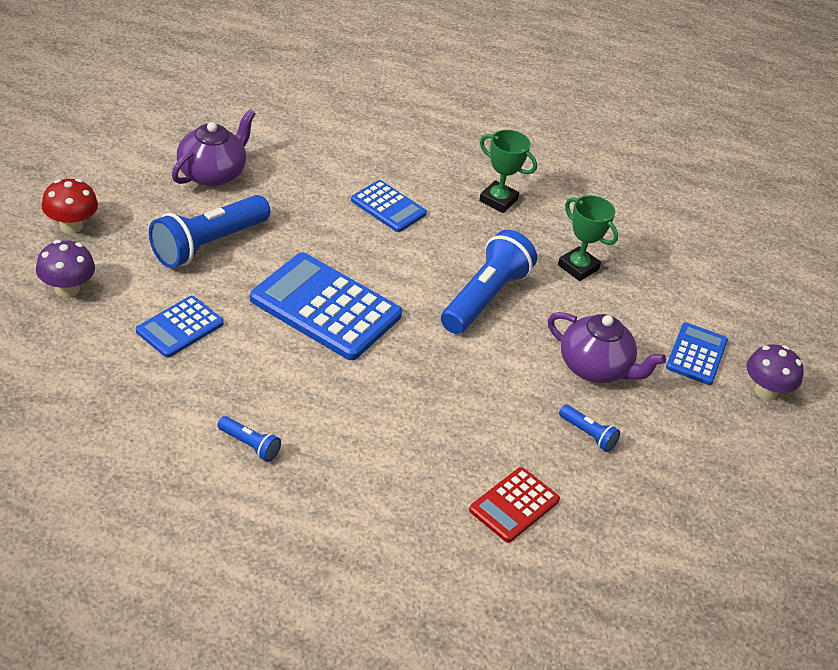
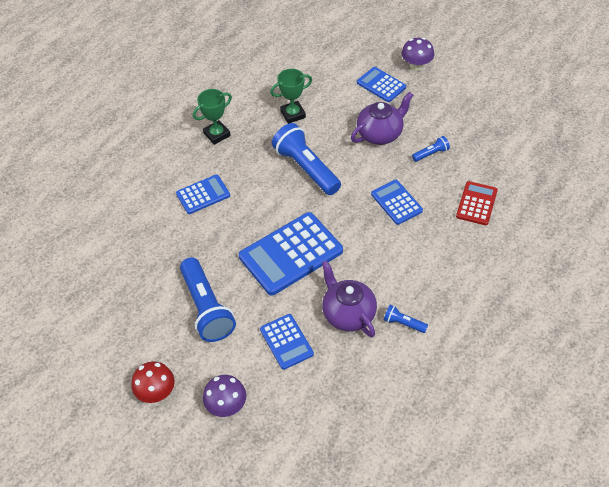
camera: 60 degrees left, 10 degrees up
(212, 174) = (129, 289): purple teapot -> purple teapot (348, 313)
(249, 445) = (403, 323): blue flashlight -> blue flashlight turned 120 degrees counterclockwise
(469, 406) = (396, 202): none -> blue calculator
(514, 505) = (476, 203): red calculator -> red calculator turned 135 degrees counterclockwise

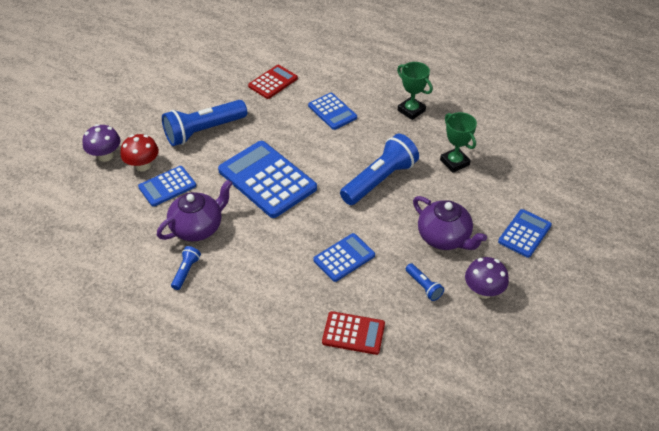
camera: 80 degrees right, 5 degrees down
(141, 242) = (273, 82): none -> red calculator
(156, 392) = (122, 114): red mushroom -> red mushroom (143, 165)
(416, 66) = (570, 266): purple mushroom -> purple mushroom (483, 291)

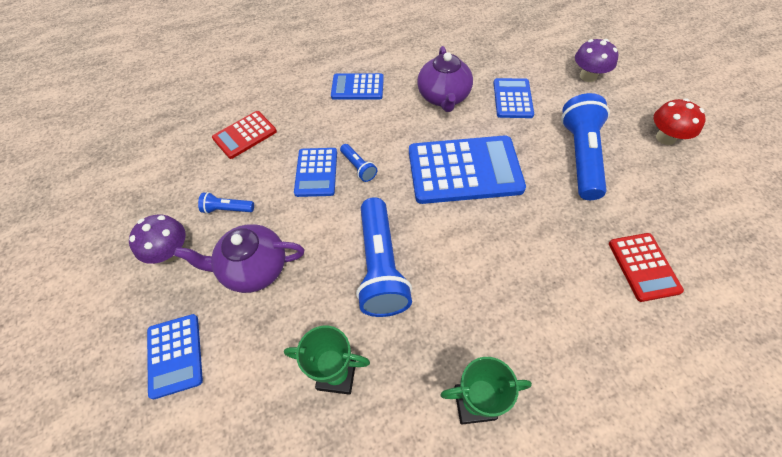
camera: 130 degrees right, 10 degrees up
(143, 165) = (555, 94): red mushroom -> red mushroom (665, 138)
(186, 271) = (402, 73): blue flashlight -> blue flashlight (358, 167)
(332, 112) = (537, 297): blue calculator -> blue calculator (357, 87)

